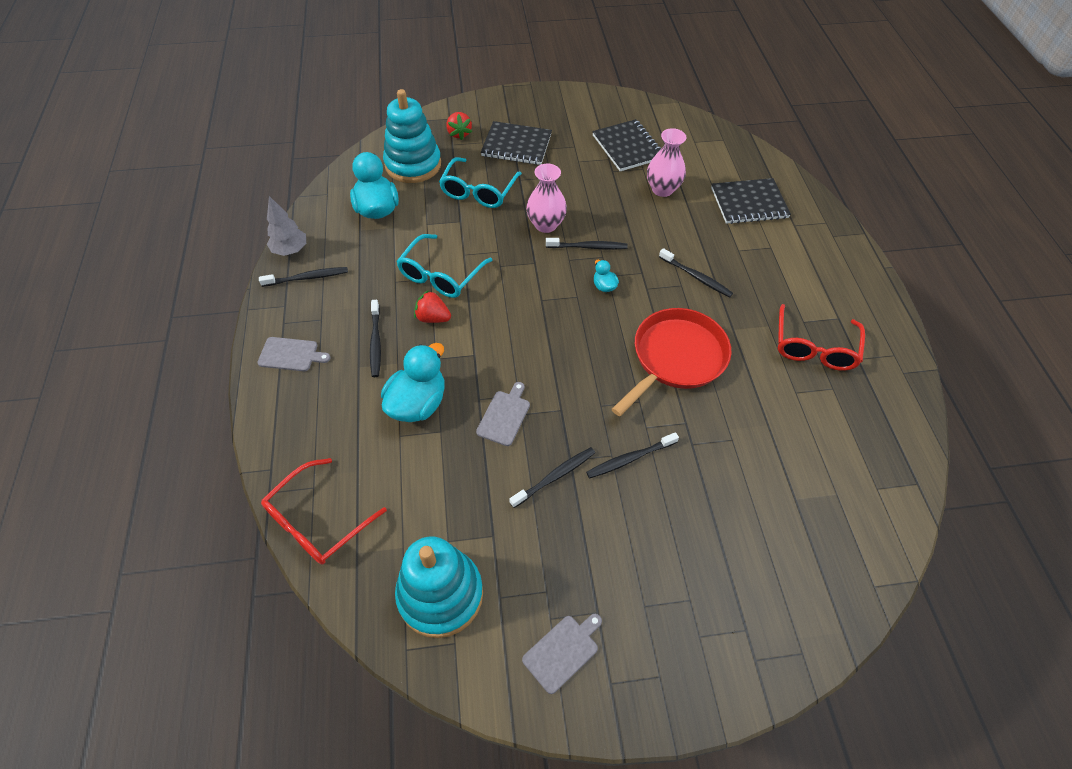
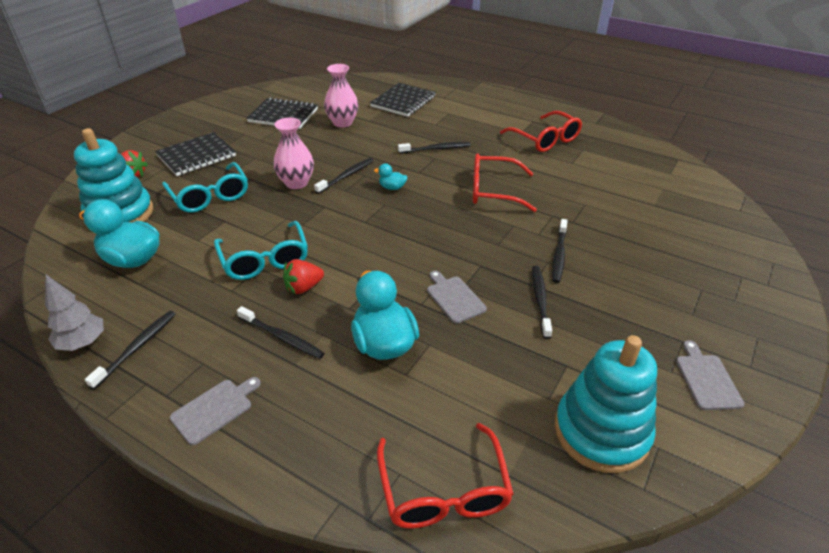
camera: 50 degrees left, 15 degrees down
(676, 358) = (493, 191): red pan -> red glasses

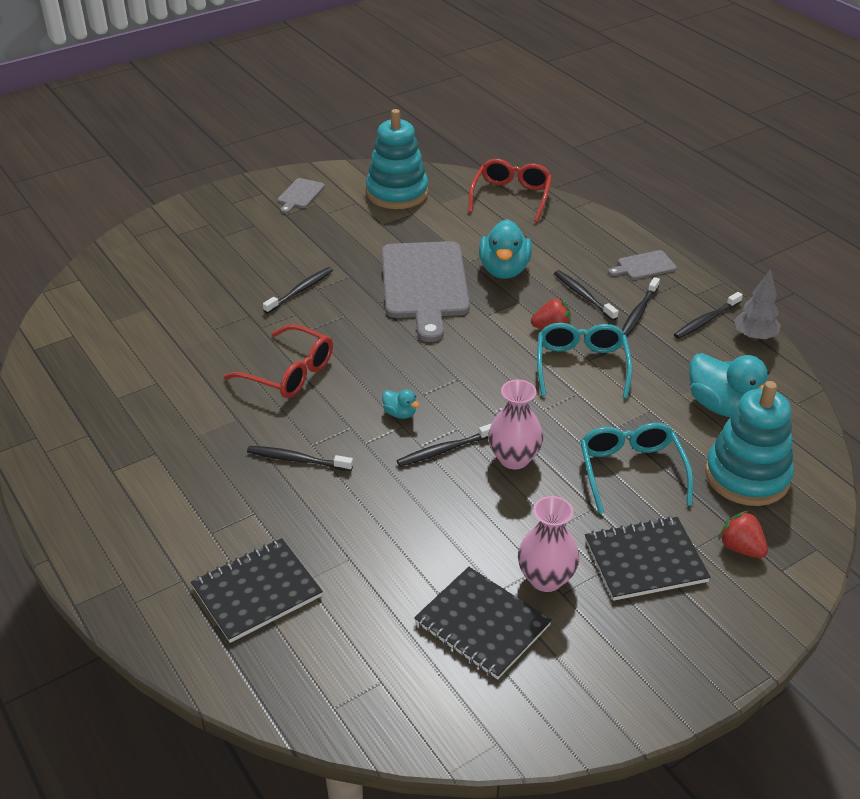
camera: 155 degrees left, 0 degrees up
(342, 123) = (392, 567): pink vase -> pink vase (546, 578)
(454, 298) = (424, 284): grey cutting board -> grey cutting board, size x2.29
(540, 300) = (356, 264): black toothbrush -> black toothbrush (639, 312)
(545, 139) = (140, 429): red glasses -> none

